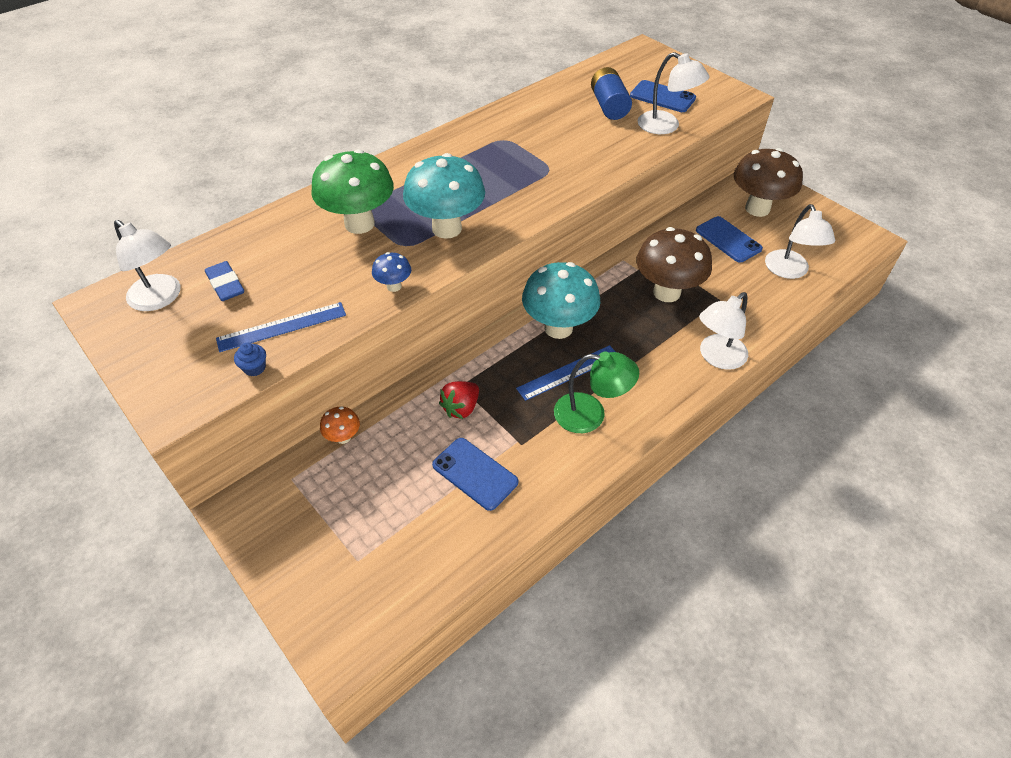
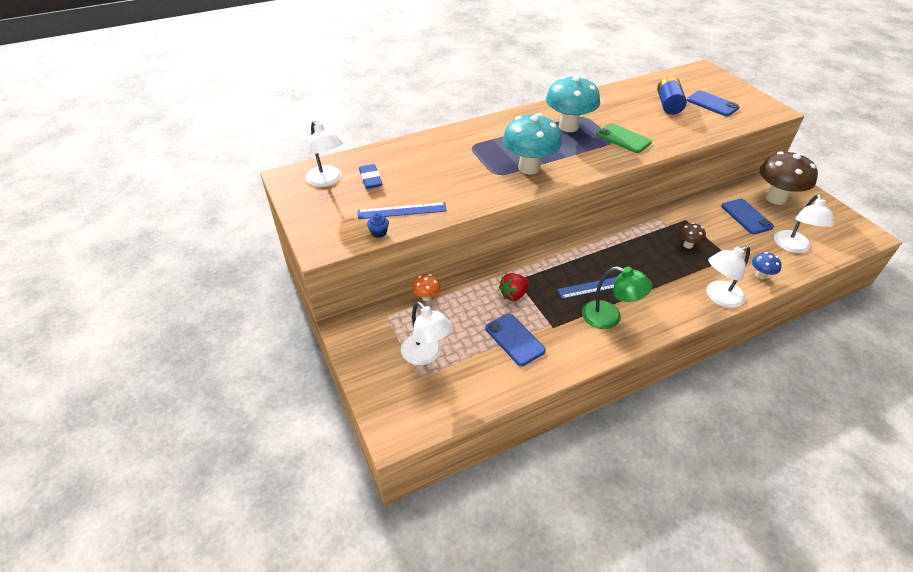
camera: 15 degrees right, 5 degrees down
(359, 224) = (468, 156): green mushroom -> none
(394, 286) = (483, 198): blue mushroom -> blue mushroom (760, 275)
(558, 328) = (598, 255): turquoise mushroom -> turquoise mushroom (568, 127)
(562, 164) = (623, 138): none -> green phone
(666, 126) = (710, 124): white lamp -> white lamp (426, 355)
(666, 292) = (688, 245): brown mushroom -> brown mushroom, size x0.46

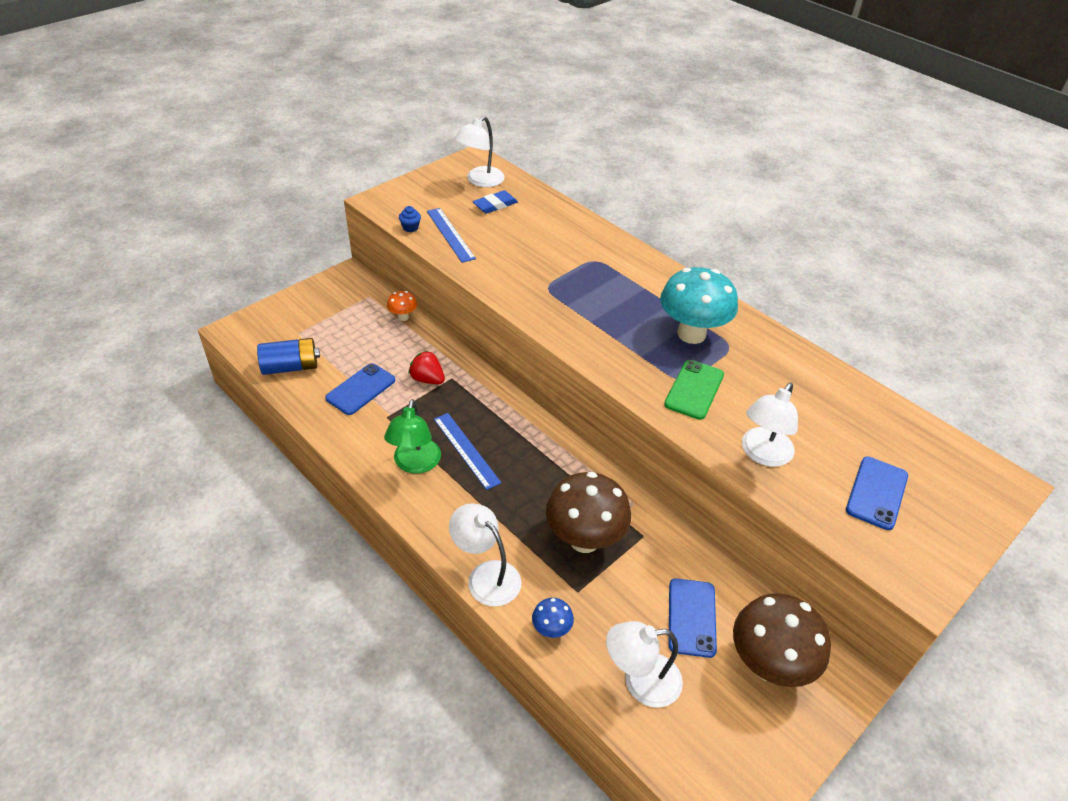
camera: 70 degrees right, 0 degrees up
(426, 355) = (325, 332): white lamp -> white lamp (762, 454)
(529, 168) = (573, 310): turquoise mushroom -> none
(668, 105) = (831, 436): blue battery -> blue battery (291, 367)
(688, 245) = (584, 539): brown mushroom -> brown mushroom, size x2.19
(746, 216) = (692, 617): blue phone -> blue phone turned 45 degrees counterclockwise

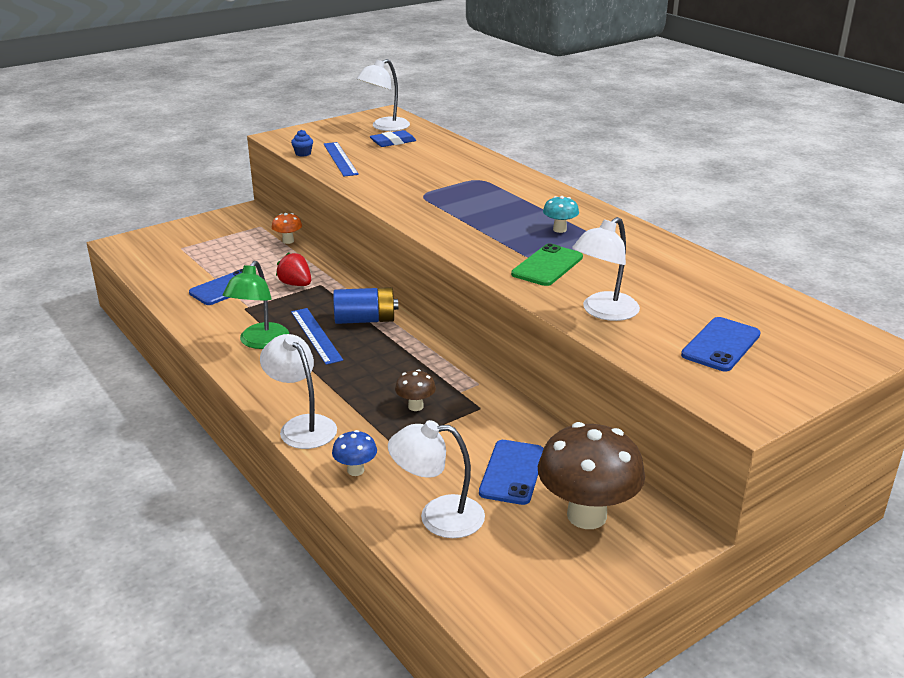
camera: 10 degrees right, 15 degrees down
(291, 367) = (164, 270): blue battery -> blue battery (365, 320)
(584, 539) = (415, 406): brown mushroom -> brown mushroom, size x0.46
(691, 334) = (559, 229): turquoise mushroom -> turquoise mushroom, size x0.46

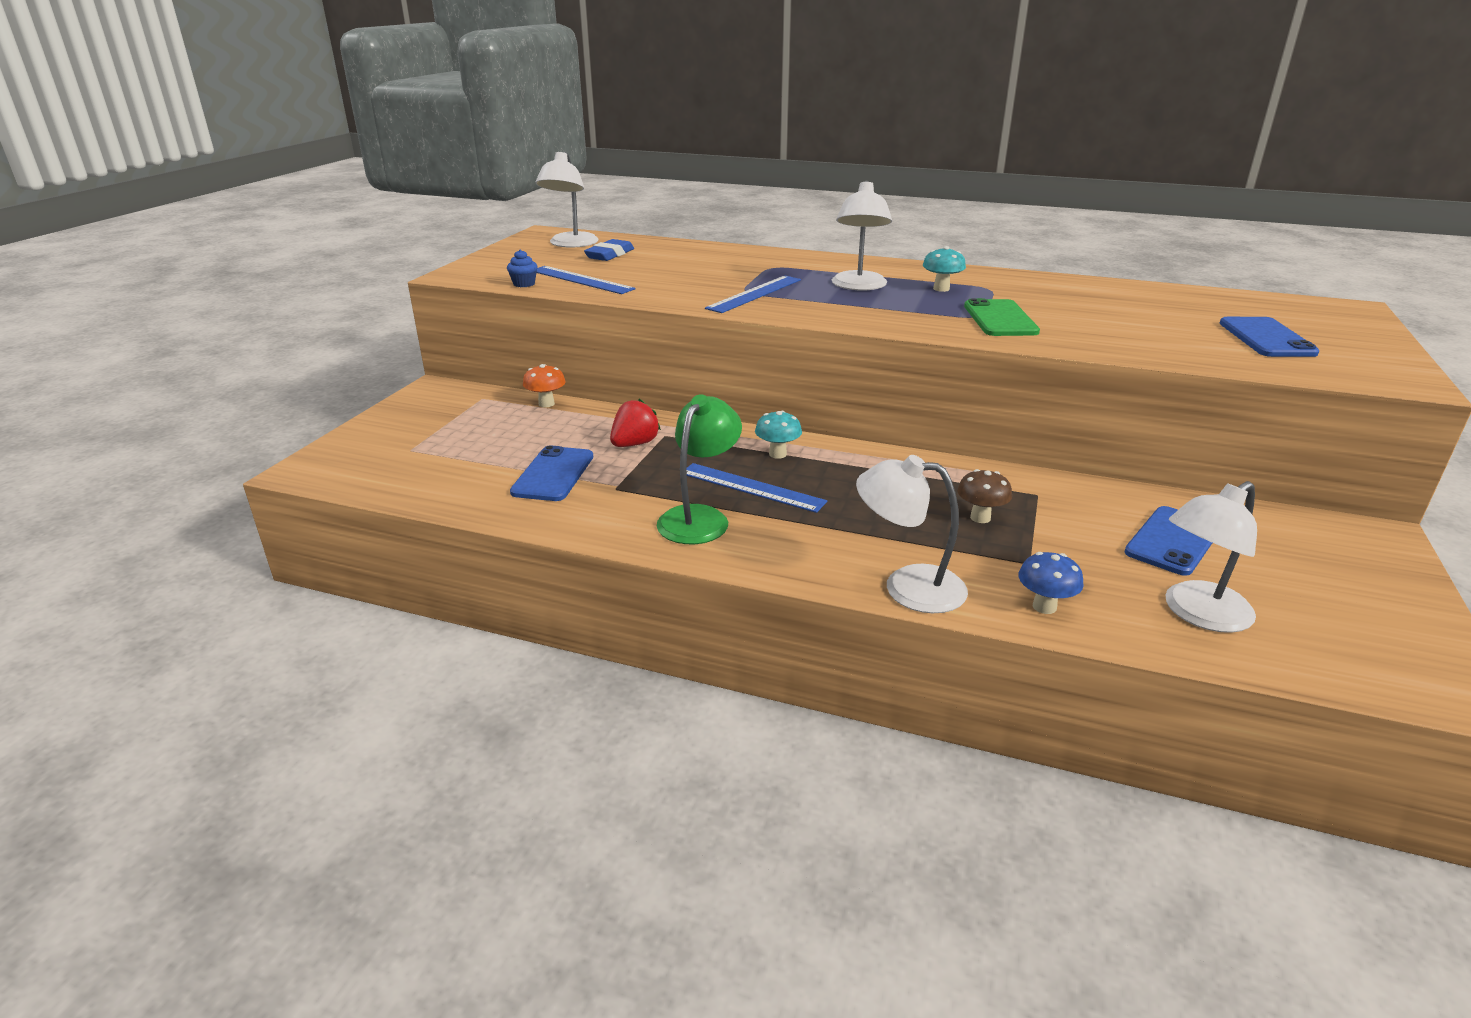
camera: 35 degrees left, 0 degrees up
(260, 342) = (700, 517): green lamp -> green lamp turned 135 degrees counterclockwise
(296, 284) = (634, 444): red strawberry -> red strawberry turned 120 degrees clockwise
(365, 320) = (777, 454): blue battery -> turquoise mushroom
(423, 198) = (755, 294): none -> blue ruler
(512, 472) = (1173, 541): blue phone -> blue phone turned 60 degrees clockwise
(586, 515) = (1295, 551): brown mushroom -> none
(603, 312) = (1130, 341): white lamp -> white lamp (859, 286)

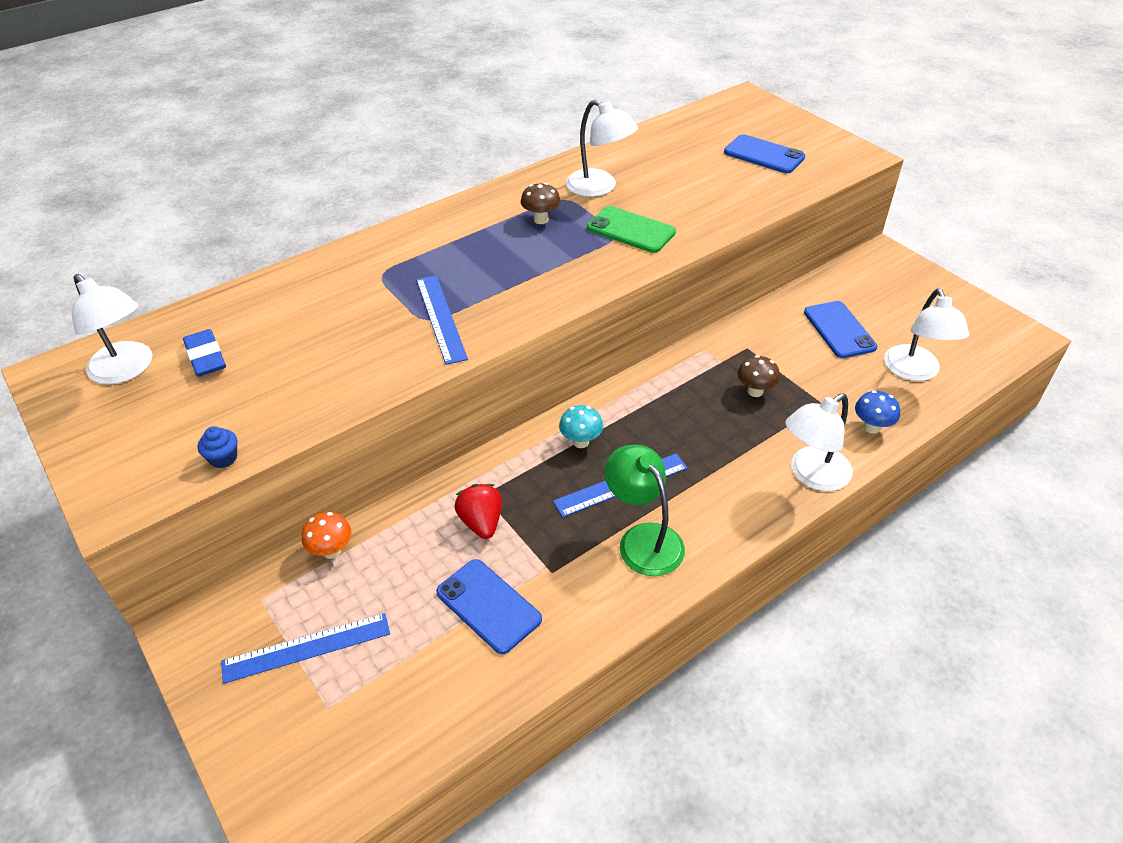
camera: 55 degrees left, 15 degrees up
(581, 280) = (264, 410): blue ruler -> blue ruler (306, 647)
(859, 286) = (488, 254): white lamp -> white lamp (599, 188)
(941, 289) = (541, 220): turquoise mushroom -> brown mushroom

